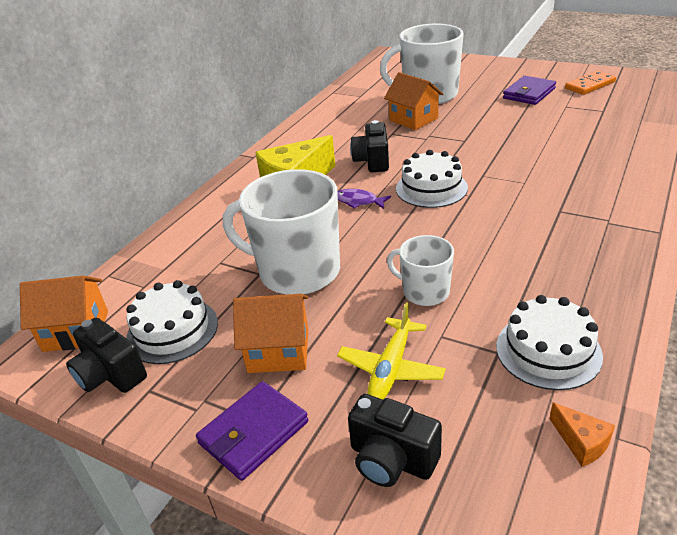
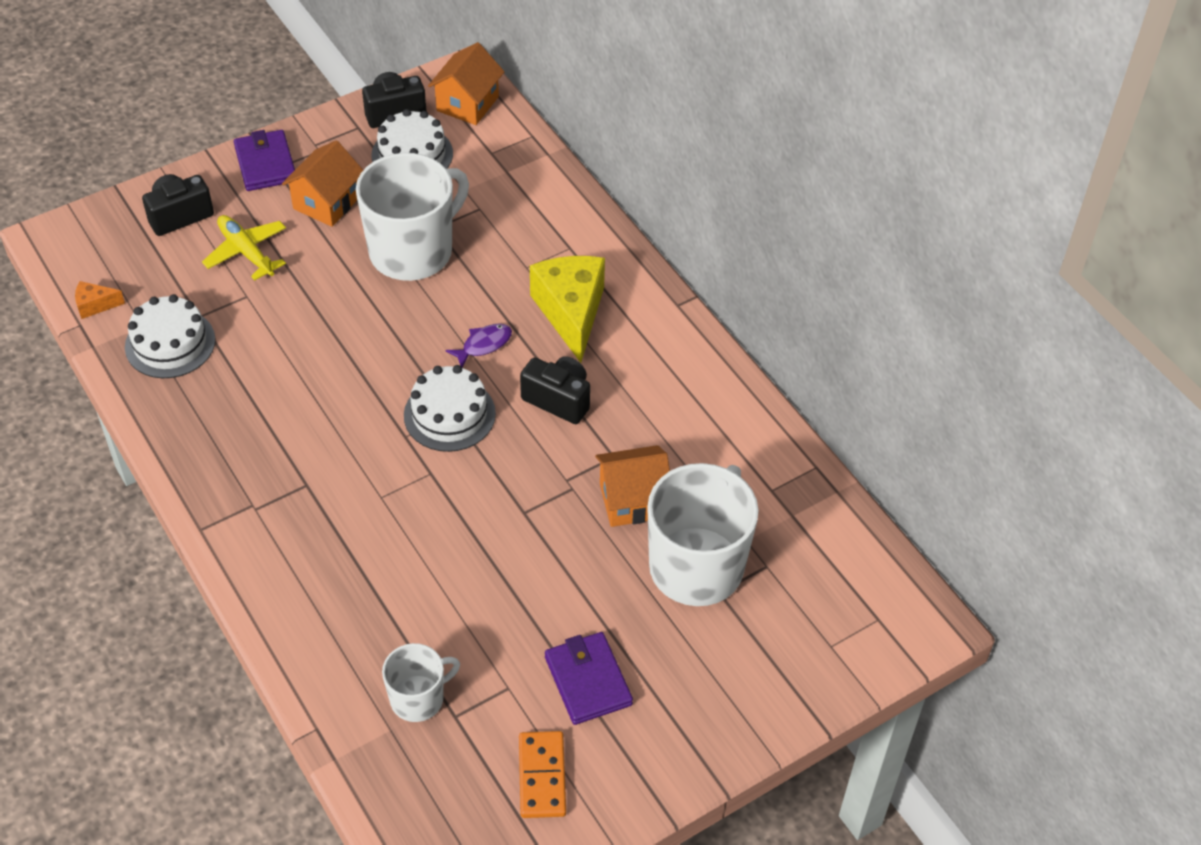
camera: 115 degrees right, 15 degrees up
(424, 291) = (302, 315): white mug -> white mug (418, 698)

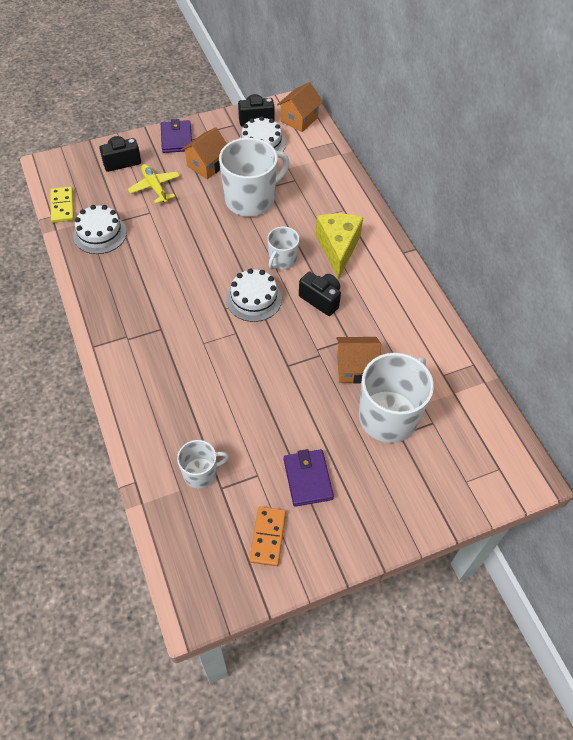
camera: 10 degrees right, 5 degrees up
(95, 305) = (62, 206): orange cheese -> yellow domino
(483, 345) = (282, 260): purple fish -> white mug

